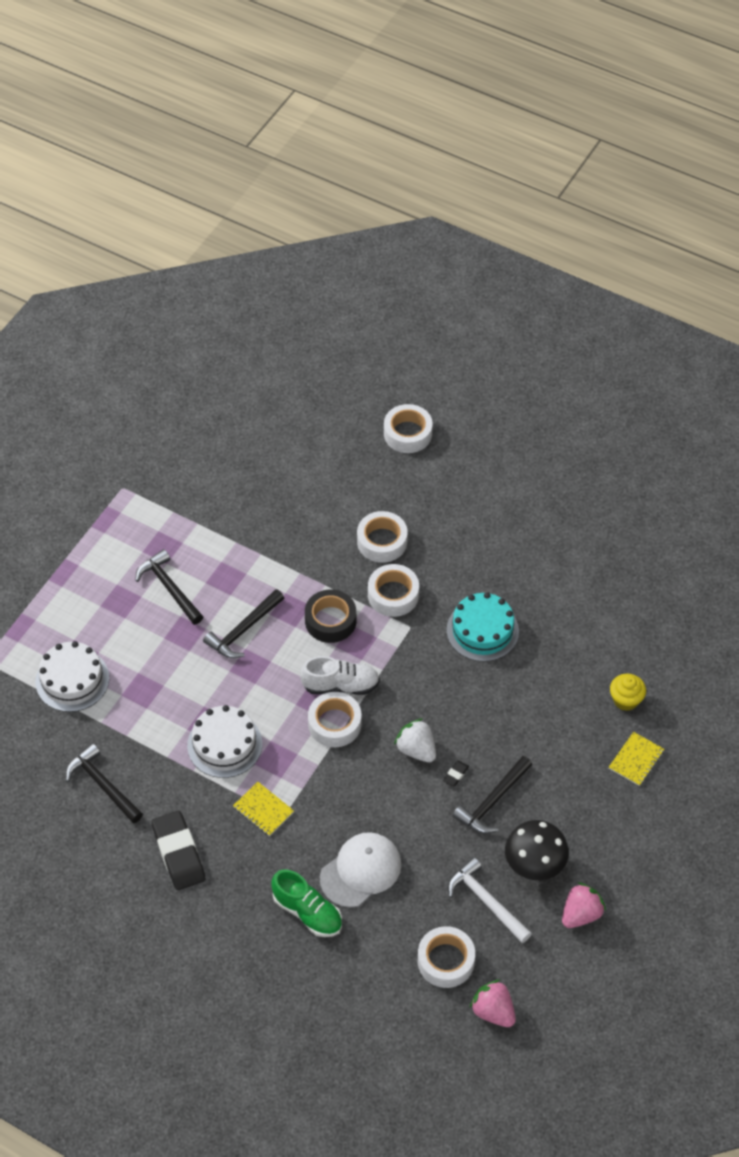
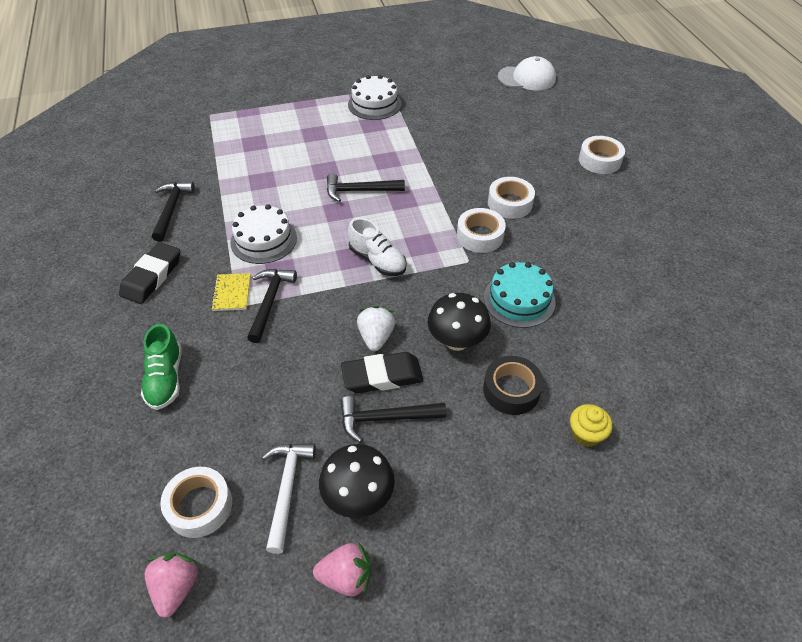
camera: 45 degrees right, 5 degrees down
(72, 680) = (235, 151): white cake -> white cake (374, 104)
(169, 588) = (348, 144): black hammer -> black hammer (270, 302)
(330, 621) = (419, 222): black tape -> black tape (511, 390)
(334, 724) = (343, 279): white tape -> none
(361, 871) = (234, 383): white cap -> white cap (527, 78)
(455, 775) = (382, 376): black eraser -> black eraser, size x2.41
(475, 703) = (457, 341): none -> black mushroom
(636, 760) = (544, 489): yellow notebook -> none

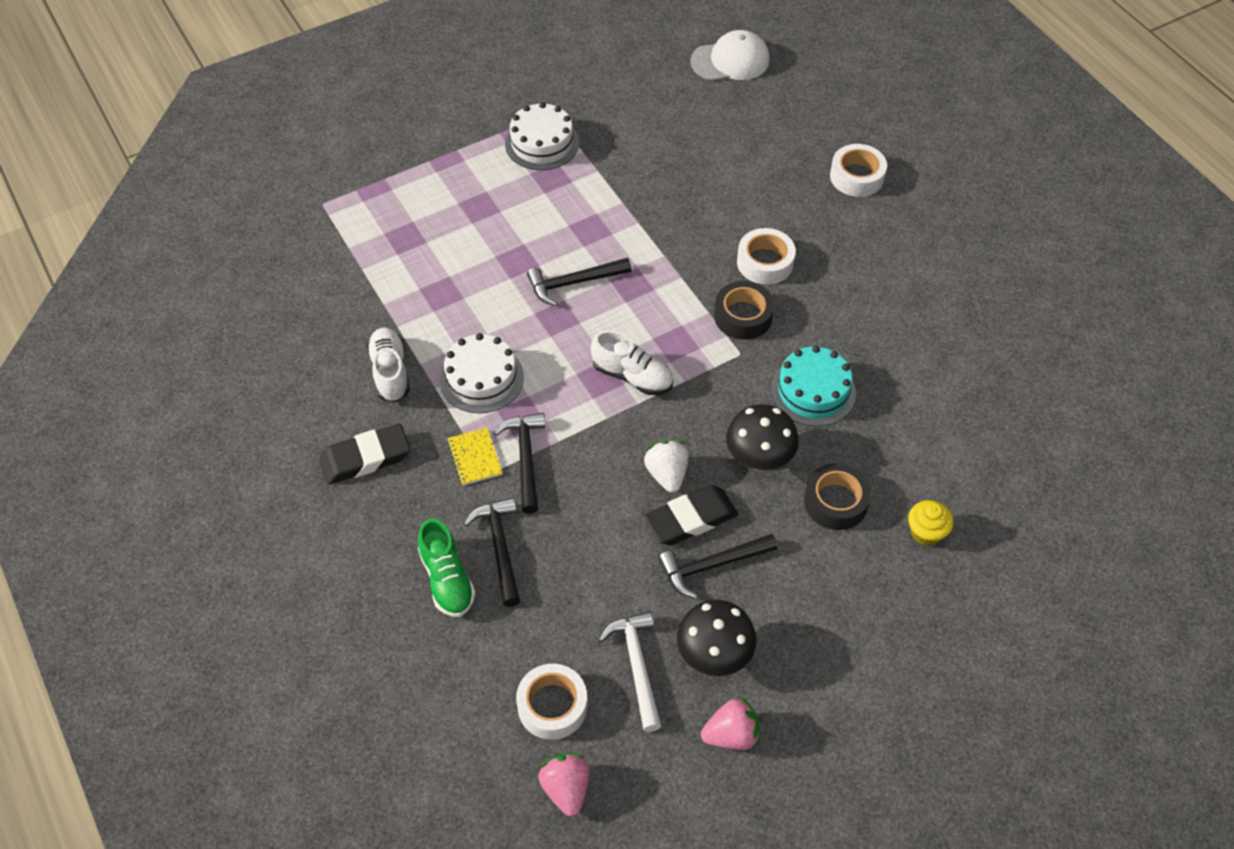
camera: 15 degrees left, 5 degrees up
(152, 276) = (365, 458): black eraser -> black eraser turned 60 degrees clockwise
(172, 209) = (343, 360): black hammer -> black hammer (500, 547)
(200, 223) = (390, 372): none -> white shoe
(480, 236) = (743, 316): white tape -> black tape

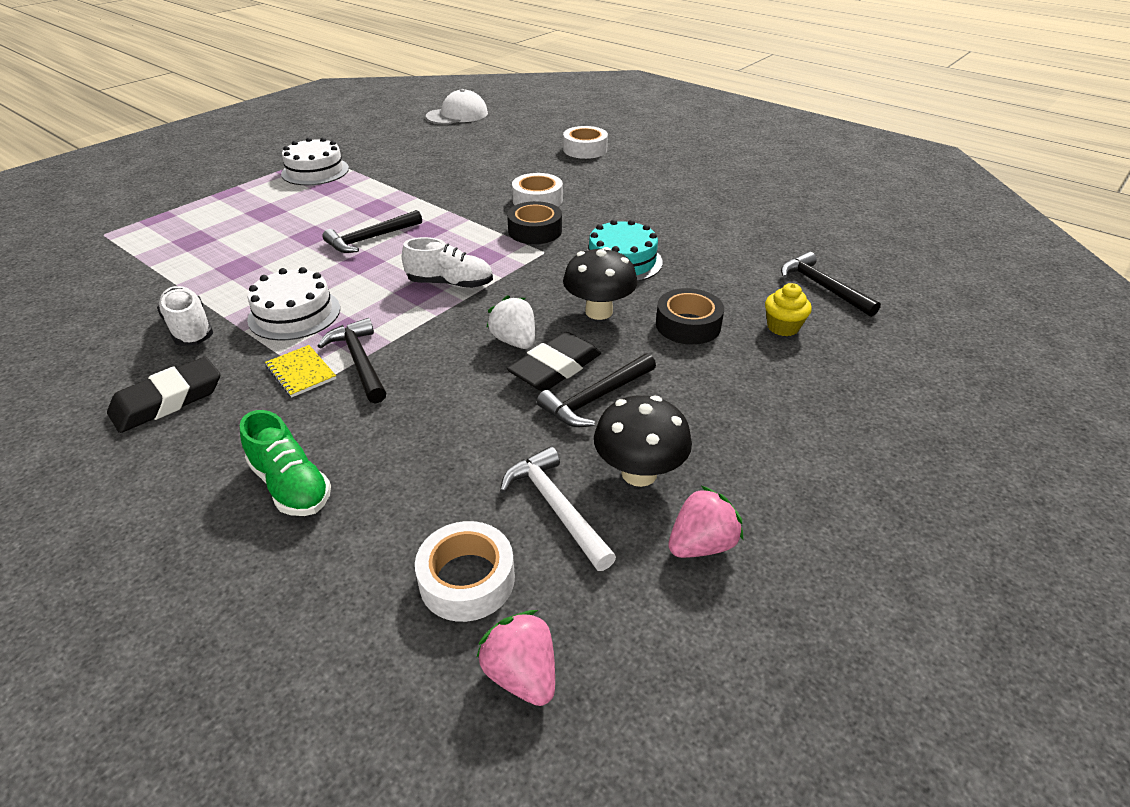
camera: 20 degrees left, 15 degrees down
(500, 547) = (351, 440): black hammer -> black hammer (822, 287)

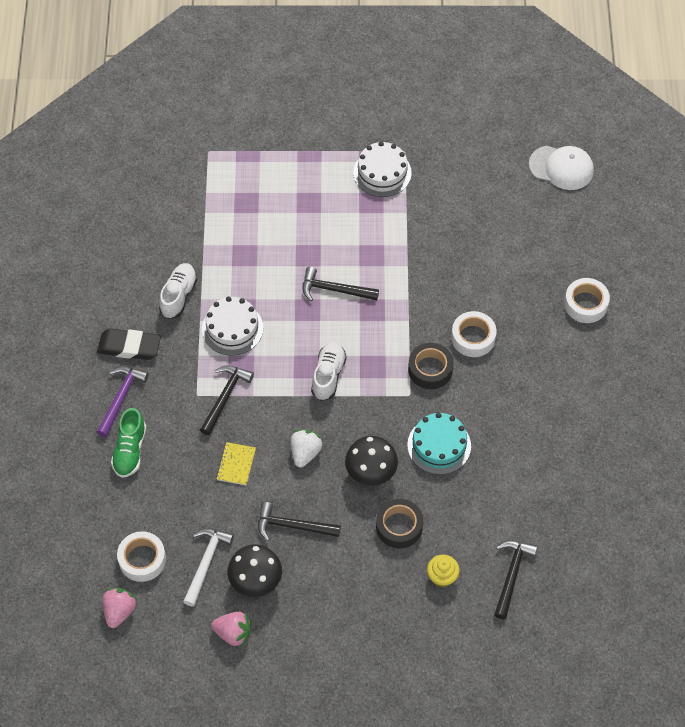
camera: 50 degrees right, 20 degrees up
(212, 448) = (121, 398): none -> purple hammer
(301, 372) = (194, 380): yellow notebook -> yellow notebook (236, 464)
(450, 284) = (328, 375): white shoe -> white shoe turned 135 degrees counterclockwise
(555, 368) = (300, 490): black eraser -> none

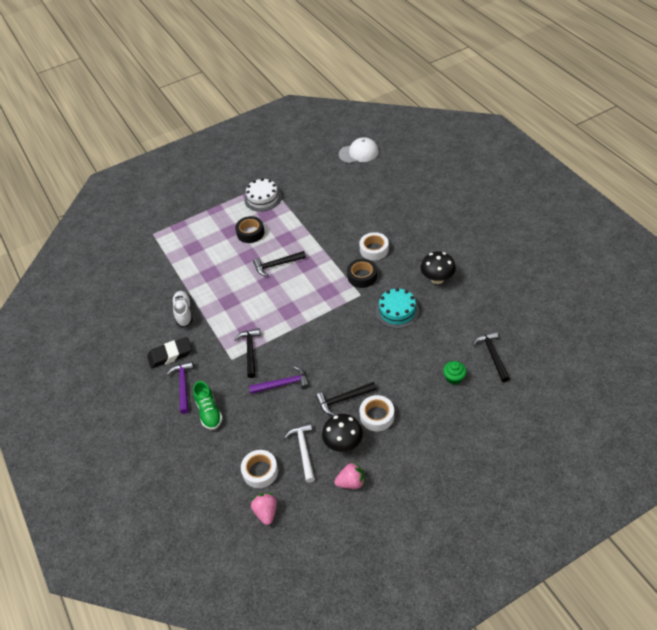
camera: 25 degrees left, 10 degrees down
(232, 328) = (229, 313): white cake -> none
(236, 464) = (283, 384): yellow notebook -> purple hammer
(305, 453) = (321, 355): white strawberry -> none
(328, 375) = (305, 308): white shoe -> none
(371, 472) = (368, 345): black mushroom -> black mushroom (437, 279)
(399, 526) = (407, 365): black tape -> black tape (250, 233)
(442, 576) = (454, 378): yellow cupcake -> green cupcake
(585, 304) = (422, 205): white tape -> white tape (377, 416)

